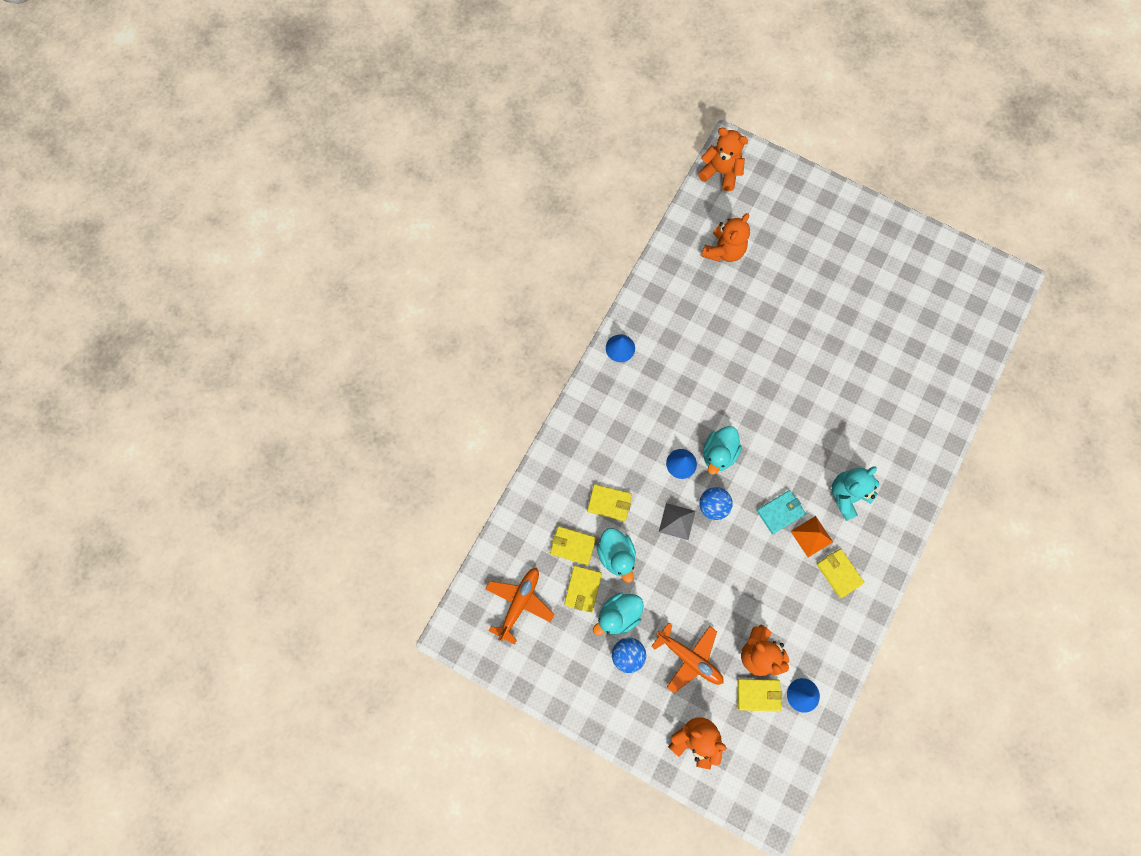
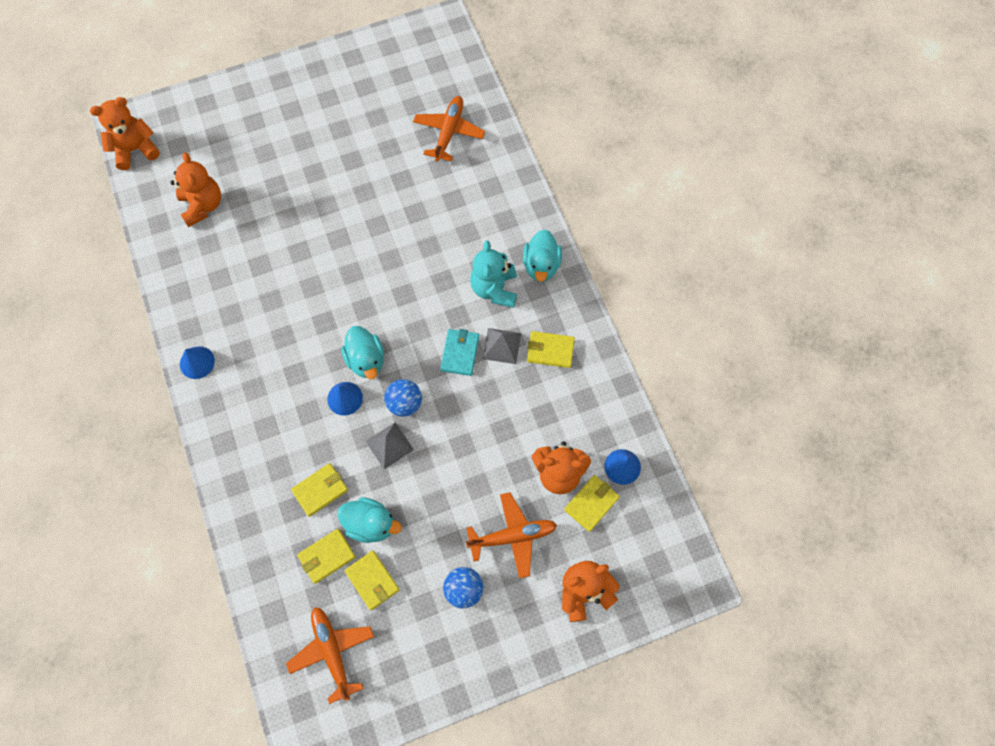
camera: 50 degrees left, 5 degrees down
(618, 615) = (423, 568): turquoise duck -> turquoise duck (541, 265)
(811, 536) = (501, 345): orange pyramid -> grey pyramid
(932, 360) = (449, 132): none -> orange plane

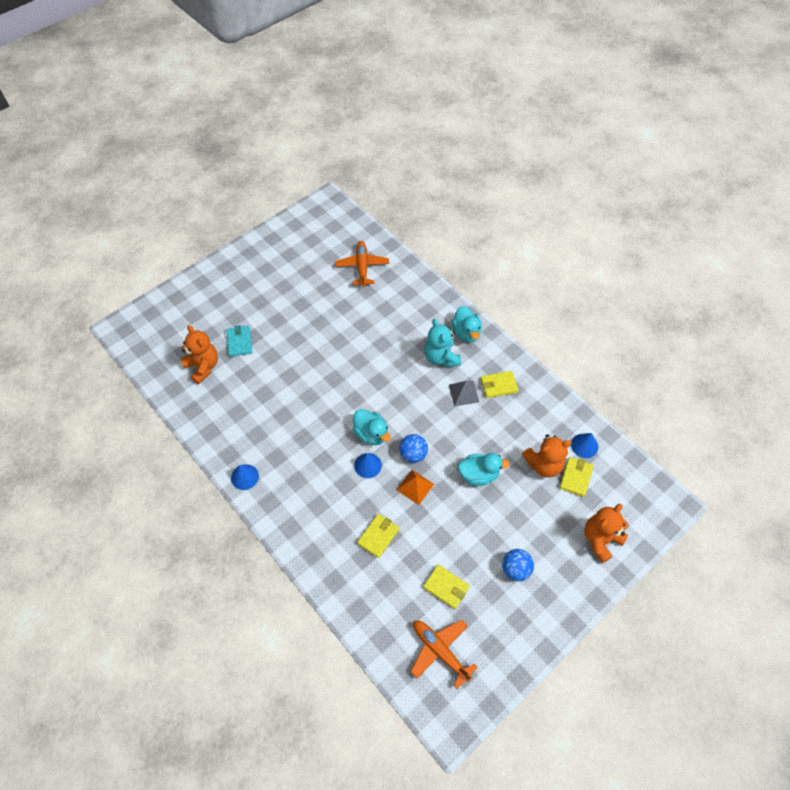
camera: 20 degrees left, 10 degrees down
(135, 150) = (135, 344): orange teddy bear -> none
(327, 556) = (404, 582): yellow wallet -> none
(370, 524) = (426, 547): turquoise duck -> turquoise duck (478, 475)
(389, 445) = (415, 487): grey pyramid -> orange pyramid
(460, 353) = (436, 407): turquoise wallet -> turquoise wallet (239, 342)
(513, 536) = (532, 519): orange plane -> none

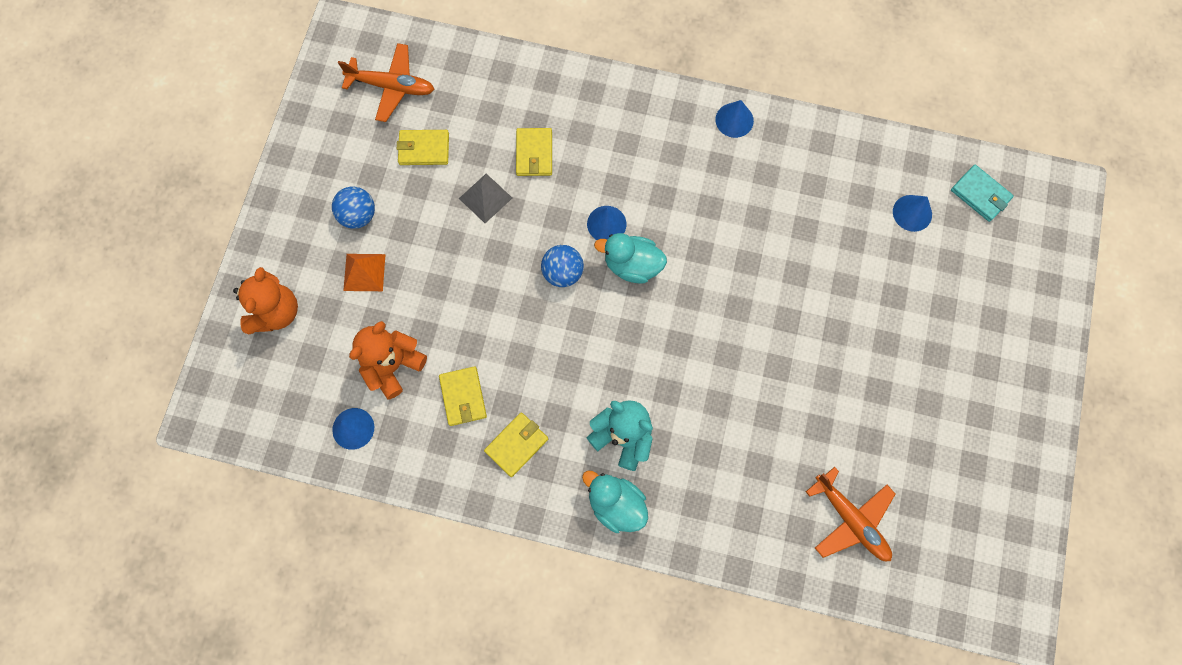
camera: 145 degrees right, 15 degrees up
(203, 367) = (912, 213): orange teddy bear -> blue cone
(239, 342) = (902, 276): turquoise wallet -> turquoise wallet (980, 194)
(415, 487) = (532, 234): orange pyramid -> orange pyramid (364, 272)
(463, 393) = (556, 401): grey pyramid -> grey pyramid (485, 198)
(478, 475) = (466, 299): turquoise duck -> none
(576, 477) = (343, 374): yellow wallet -> yellow wallet (463, 397)

